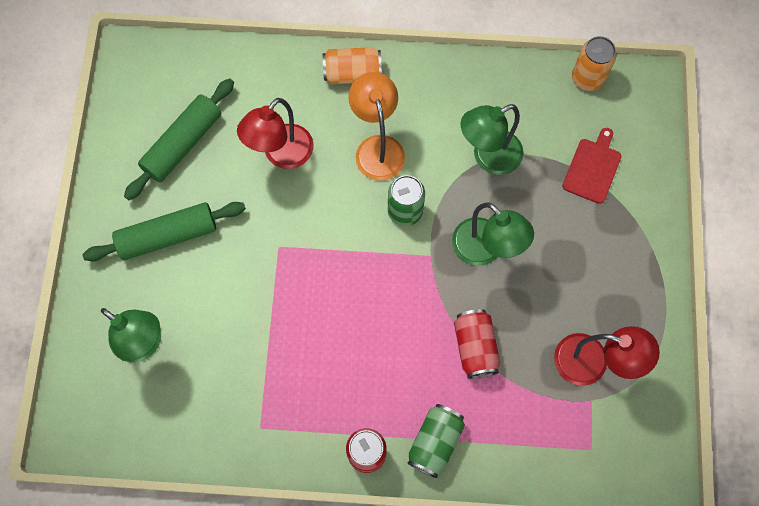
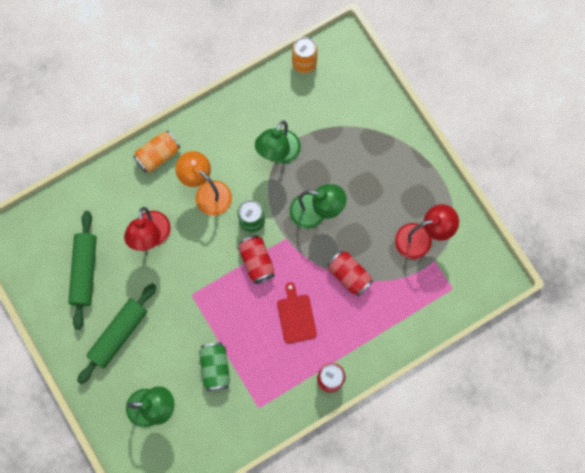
camera: 35 degrees left, 5 degrees up
(378, 259) = (256, 261): none -> red can
(435, 442) = (363, 345): green can -> green can (215, 367)
(593, 168) = (345, 119): red cutting board -> red cutting board (296, 316)

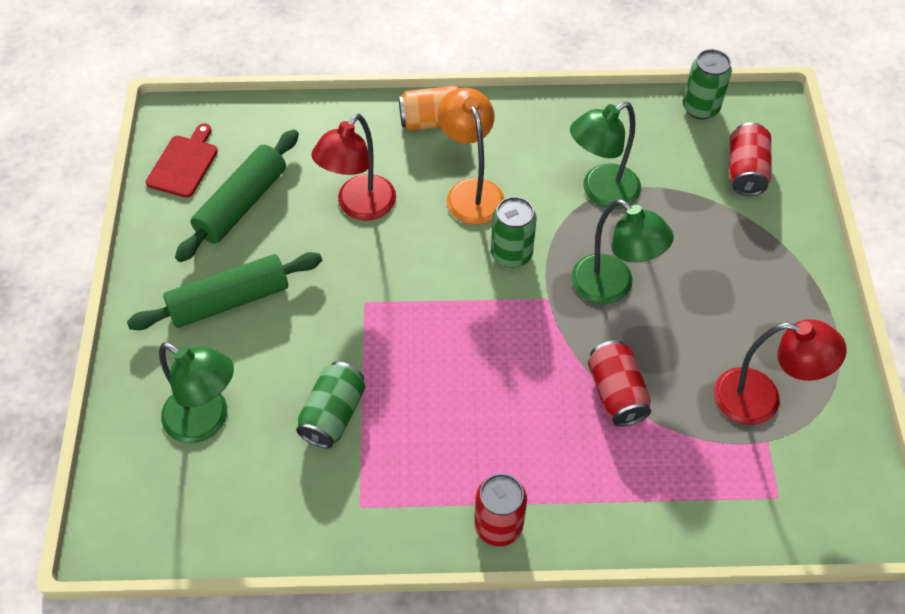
camera: 30 degrees right, 20 degrees down
(256, 261) = (486, 307): red can -> red can (745, 171)
(296, 316) = (500, 407): red cutting board -> red cutting board (184, 164)
(304, 63) = (700, 108): orange can -> green can

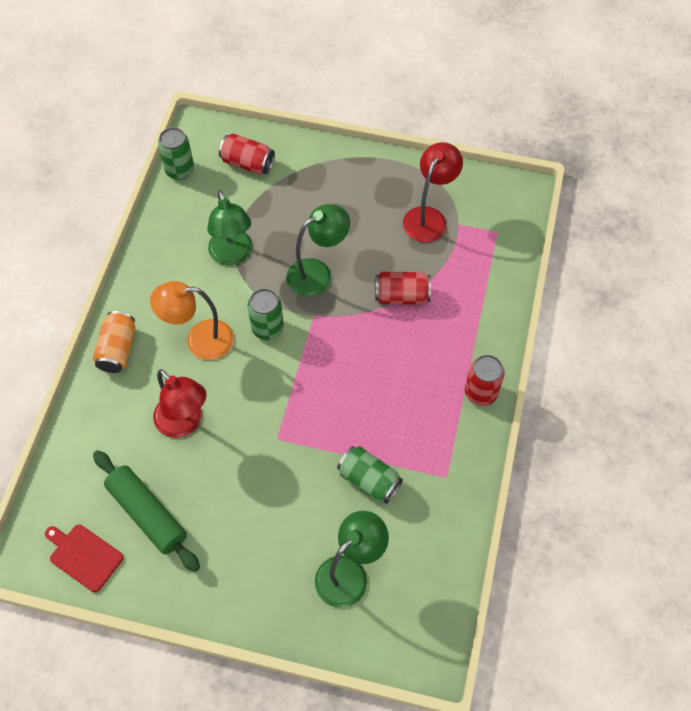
camera: 75 degrees left, 5 degrees up
(229, 300) = (243, 539): green rolling pin -> none

